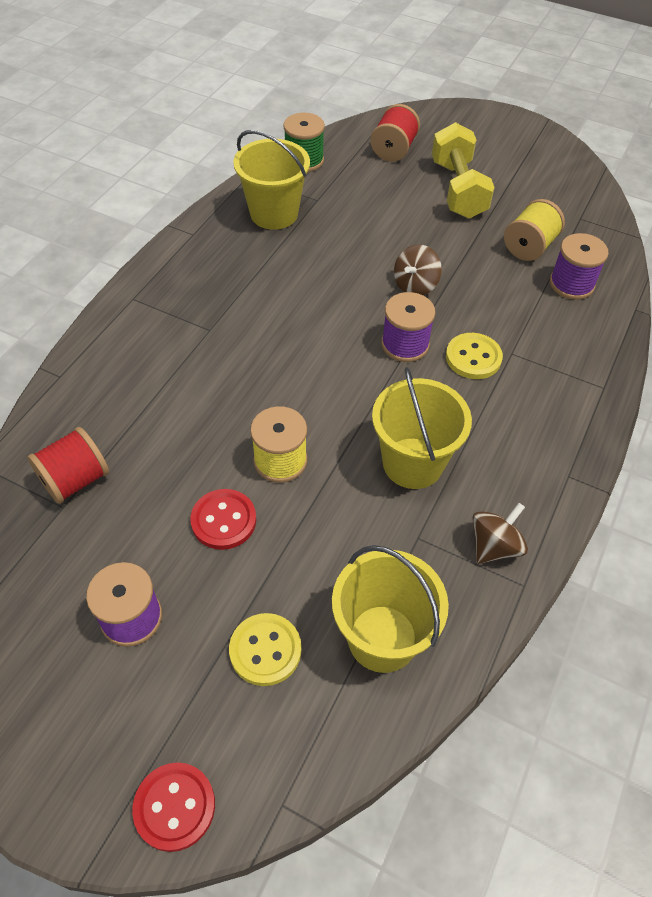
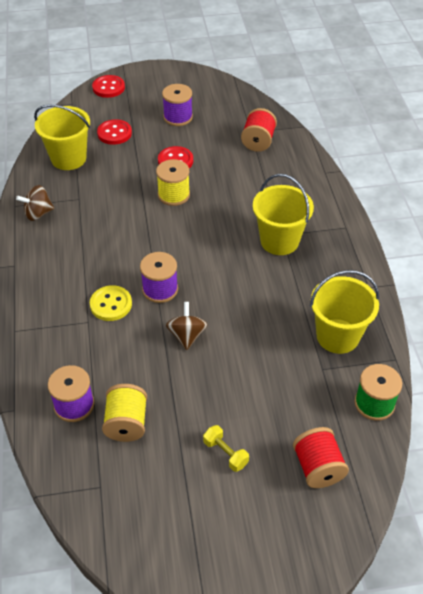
camera: 145 degrees right, 5 degrees down
(265, 650) = (114, 133): yellow button -> red button
(412, 463) = (105, 228): yellow bucket -> yellow bucket (279, 241)
(458, 189) = (225, 453): yellow dumbbell -> yellow dumbbell, size x0.48
(494, 546) = (38, 213): brown spinning top -> brown spinning top turned 60 degrees clockwise

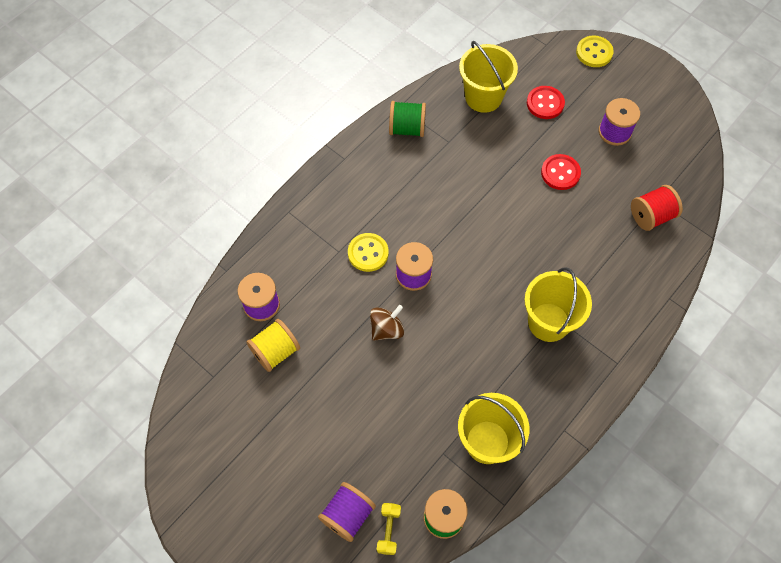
camera: 50 degrees right, 15 degrees up
(38, 213) = (407, 128): brown spinning top -> green spool
(108, 87) = (594, 52): red button -> yellow button
(174, 195) = (520, 203): yellow spool -> none
(225, 453) = (306, 439): yellow dumbbell -> yellow dumbbell (388, 530)
(318, 467) = (347, 515): red spool -> purple spool

